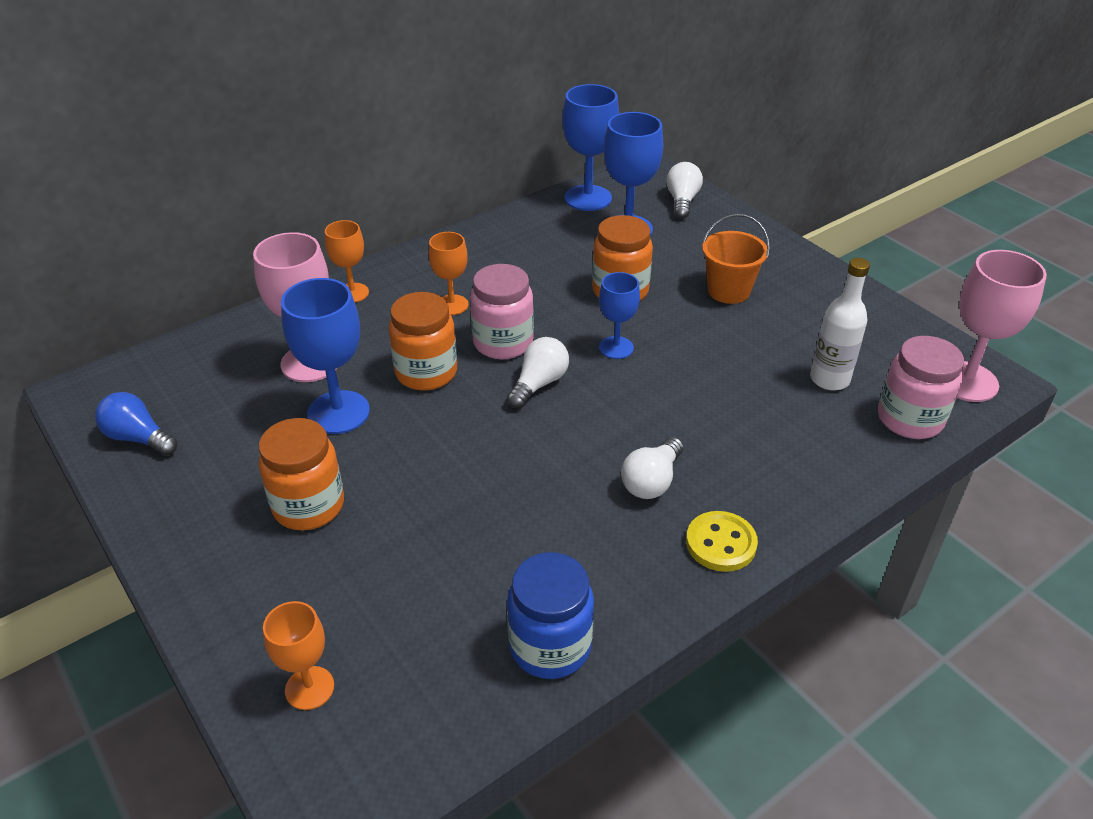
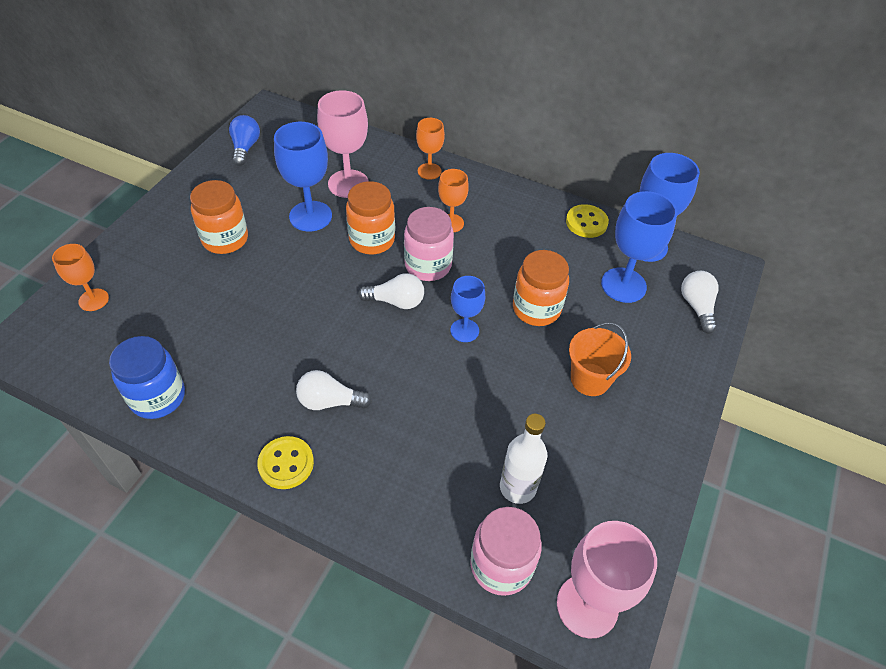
camera: 60 degrees right, 10 degrees up
(529, 219) = (586, 222): none -> yellow button
(682, 201) = (697, 307): white light bulb -> white light bulb turned 75 degrees counterclockwise

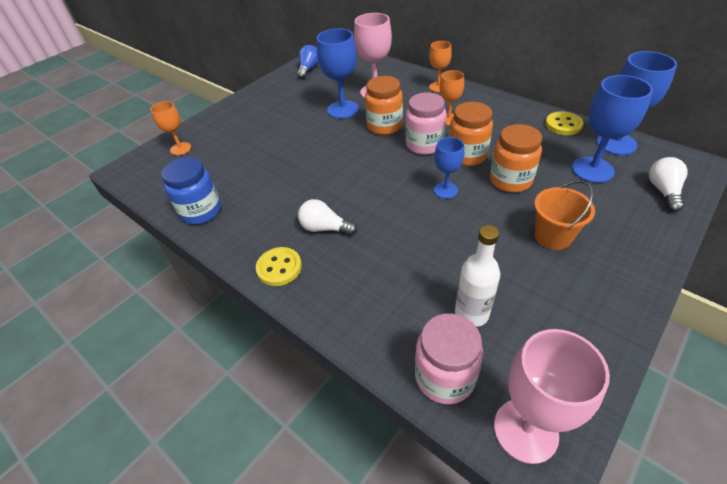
camera: 20 degrees right, 5 degrees down
(225, 239) = (279, 119): orange jar -> orange jar (467, 155)
(396, 301) = (394, 166): white light bulb -> none

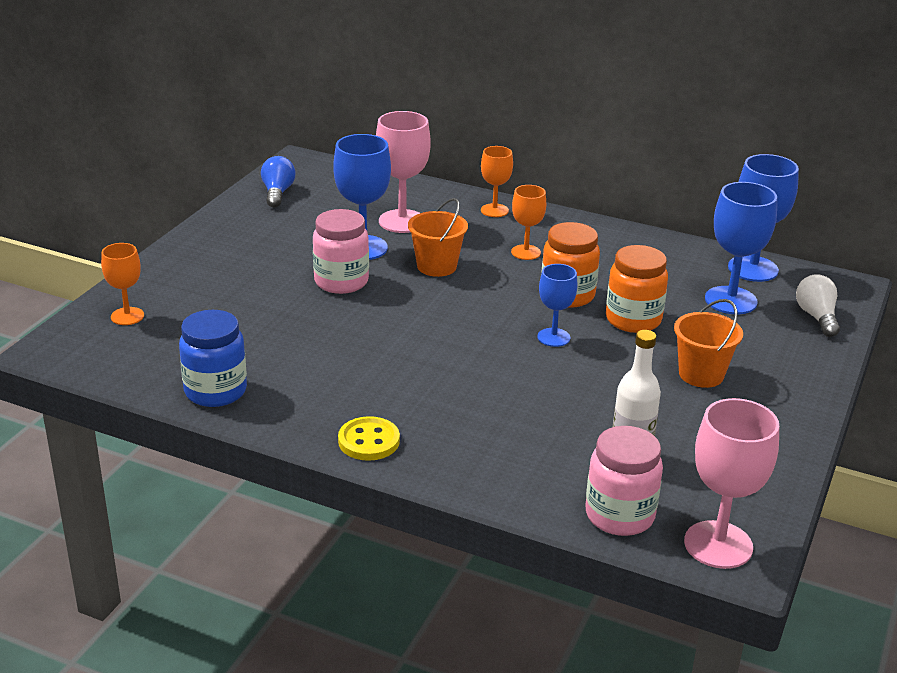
camera: 20 degrees left, 15 degrees down
(325, 228) = (409, 393): white light bulb -> none
(384, 126) = (436, 266): orange jar -> orange bucket
(424, 145) = (504, 286): pink jar -> pink jar (341, 282)
(563, 125) = (682, 251): yellow button -> none

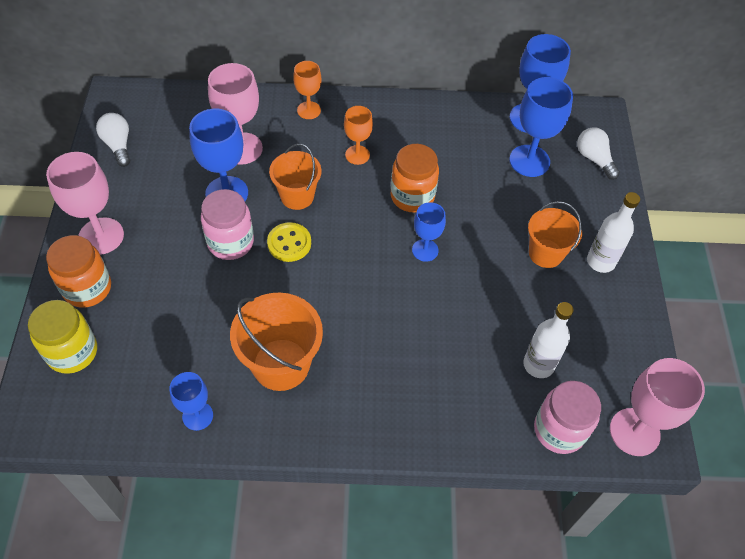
camera: 25 degrees left, 25 degrees up
(127, 316) = (72, 352): orange goblet -> yellow jar
(214, 248) = (101, 236): none -> pink goblet
(215, 391) = (197, 416): blue jar -> blue goblet
(277, 193) = (118, 145): blue light bulb -> white light bulb
(330, 379) = (281, 364): none -> orange bucket
(369, 441) = (347, 425): yellow button -> yellow button (289, 243)
(633, 320) = (472, 208): orange jar -> orange jar (87, 288)
(769, 398) = (600, 261): none -> white bottle

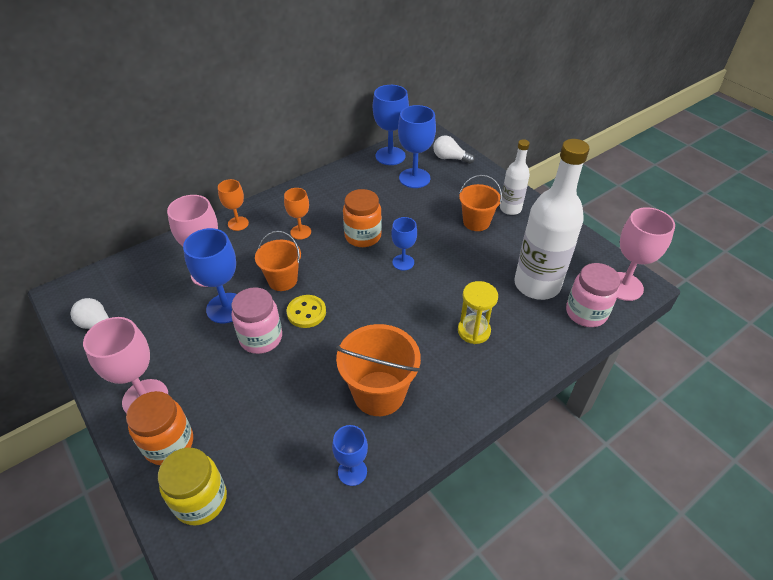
camera: 35 degrees left, 10 degrees down
(423, 367) = (473, 331): none -> yellow hourglass
(538, 365) = (537, 285): white bottle -> white bottle, size x1.85

